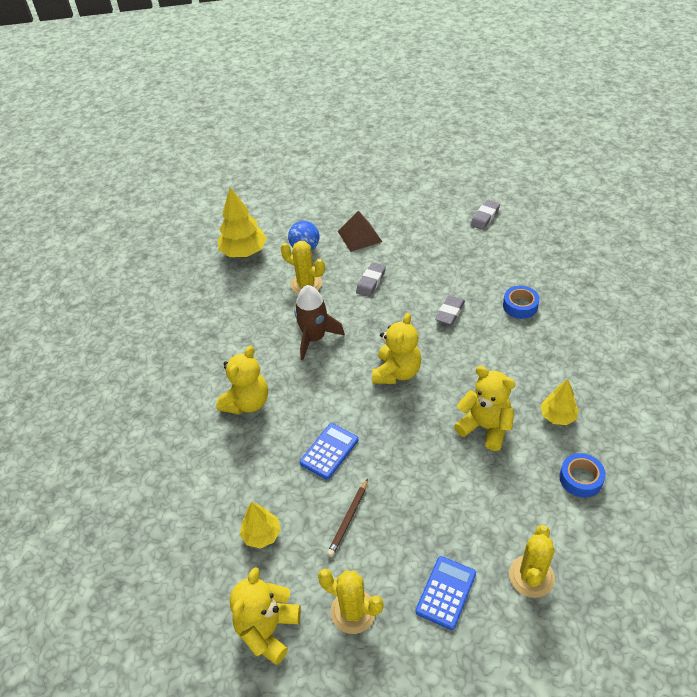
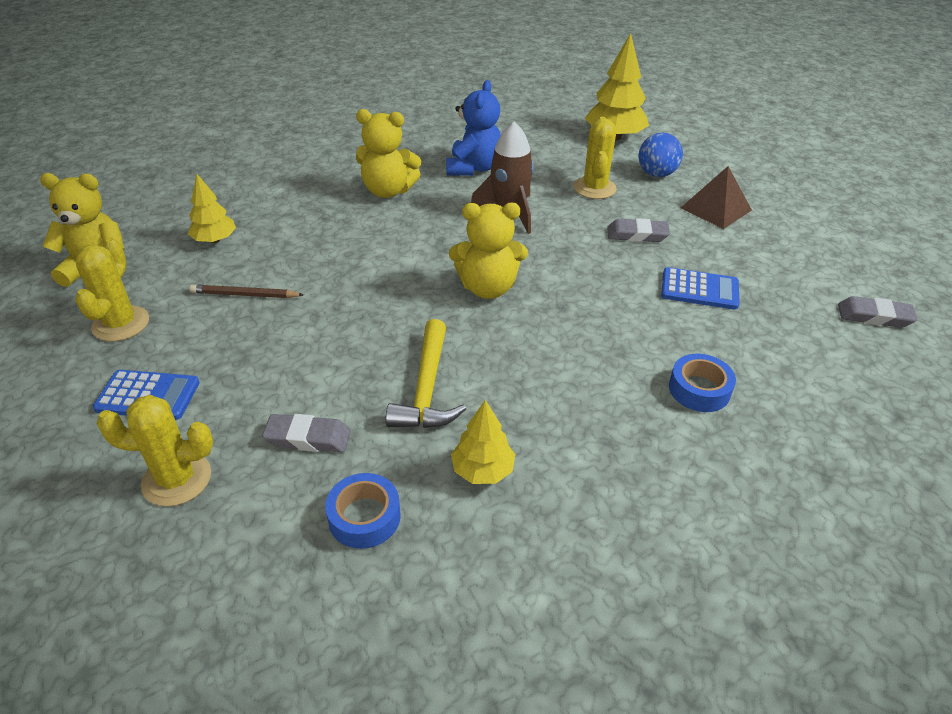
camera: 65 degrees right, 5 degrees down
(242, 342) = (473, 168): none -> blue teddy bear
(329, 451) = (339, 260): blue calculator -> blue calculator (699, 289)
(450, 313) = (630, 316): grey eraser -> grey eraser (308, 438)
(485, 427) = (427, 389): yellow teddy bear -> yellow hammer

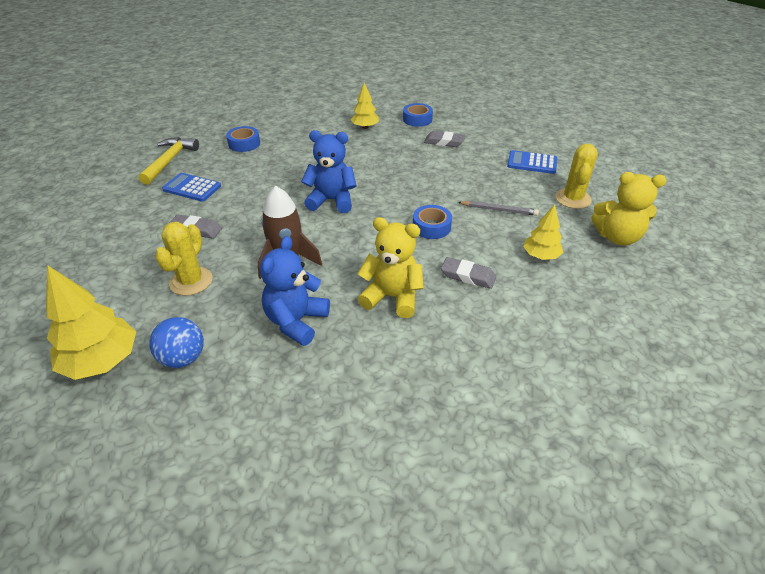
camera: 170 degrees left, 0 degrees up
(177, 479) = (500, 134): yellow cactus -> none
(245, 294) = (499, 210): brown pencil -> grey pencil
(344, 263) = (431, 227): none -> blue tape
(427, 389) = (384, 154): yellow hammer -> yellow hammer (169, 161)
(488, 288) = (331, 201): yellow teddy bear -> blue teddy bear
(656, 174) = (114, 294): blue ball -> blue ball (183, 358)
(716, 209) = (106, 248): brown pyramid -> none
(874, 316) = (105, 165): grey eraser -> grey eraser (468, 276)

